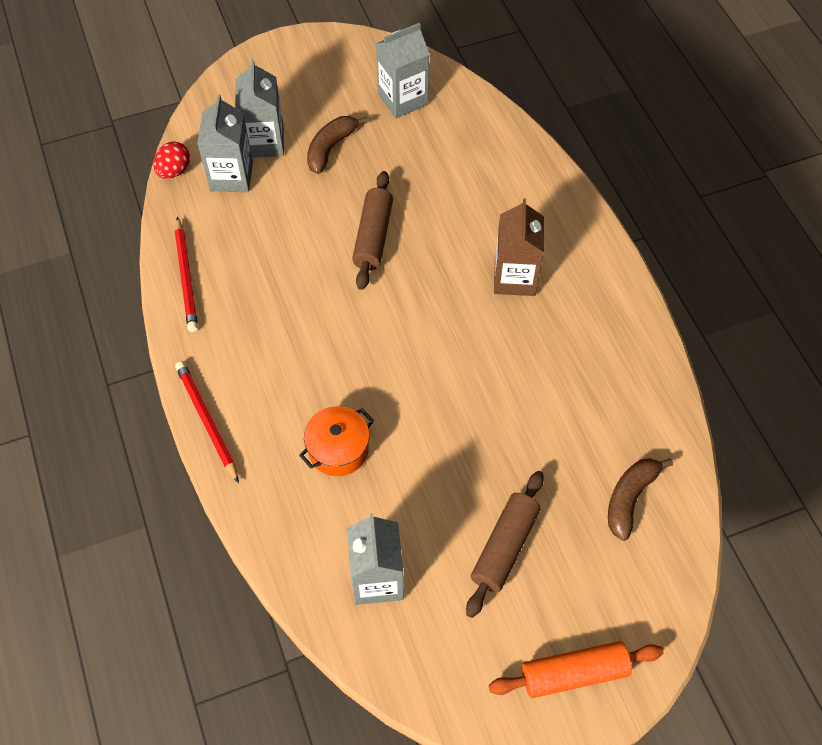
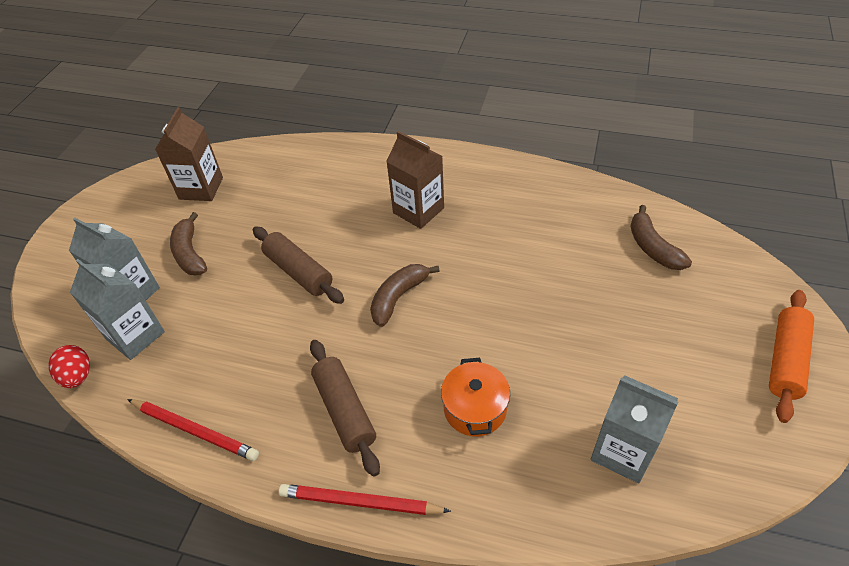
camera: 50 degrees left, 10 degrees down
(402, 99) = (201, 188): grey carton -> brown carton
(404, 326) = (398, 297): none -> brown banana
(504, 547) = (647, 343): brown rolling pin -> brown rolling pin (345, 410)

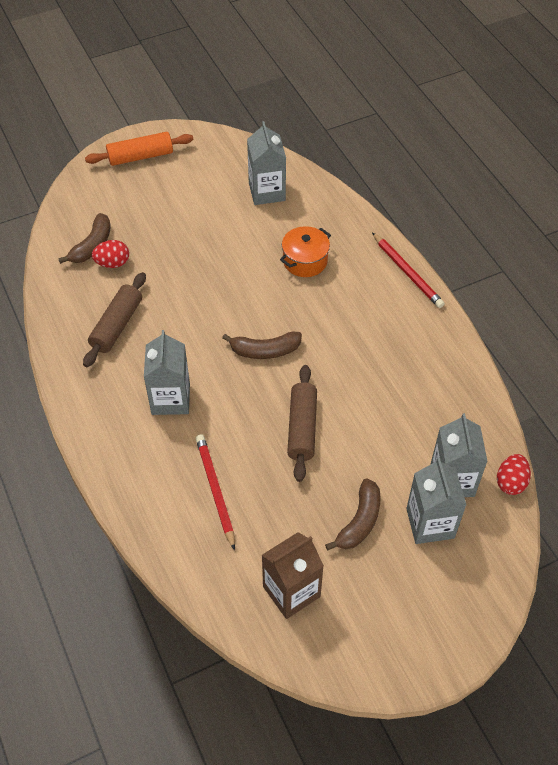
camera: 135 degrees left, 5 degrees up
(194, 430) = (461, 378): red pencil -> red pencil (215, 490)
(345, 410) = (369, 317): brown rolling pin -> brown rolling pin (117, 325)
(418, 210) = (170, 399): brown carton -> grey carton
(614, 250) = (113, 263): none -> red egg

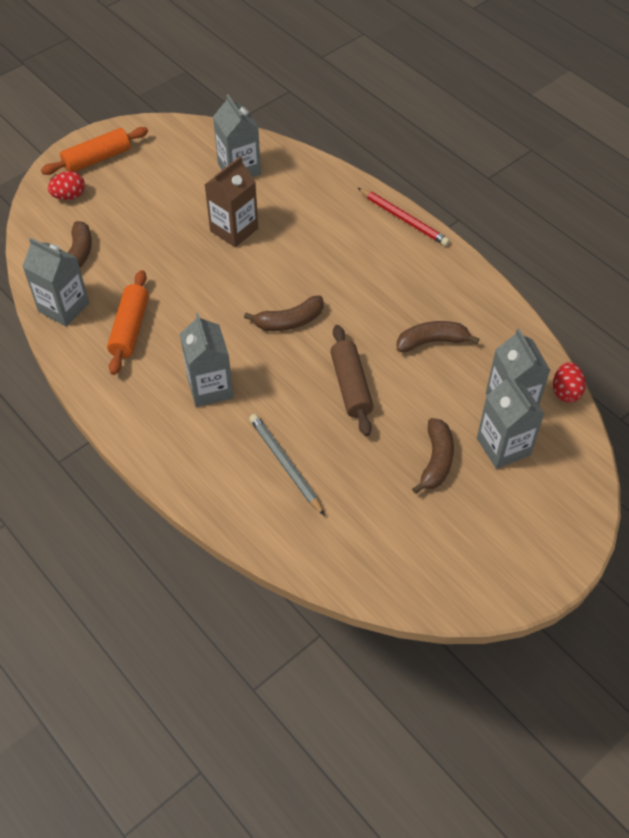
camera: 15 degrees left, 0 degrees up
(65, 292) = (63, 307): none -> grey carton
(113, 263) = (104, 269): red egg -> red egg (69, 196)
(117, 325) = (130, 329): brown rolling pin -> orange rolling pin
(215, 490) = (285, 464): red pencil -> grey pencil
(291, 591) = (392, 541): brown carton -> brown carton (234, 230)
(305, 261) = (300, 228): orange pot -> none
(394, 401) = (431, 341): none -> brown banana

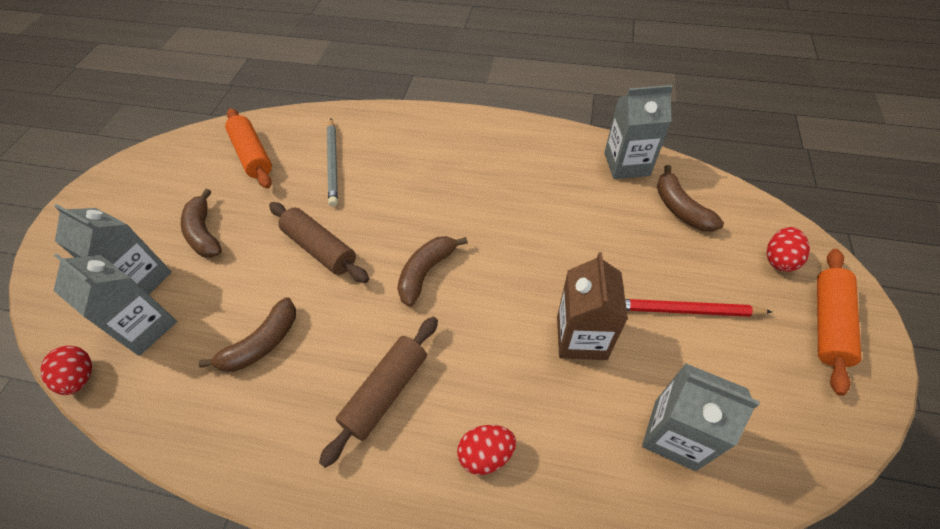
camera: 145 degrees right, 0 degrees up
(130, 329) = (555, 181): orange rolling pin -> orange rolling pin (253, 155)
(210, 387) = (441, 178): grey carton -> none
(285, 464) = (333, 163): grey pencil -> grey pencil turned 60 degrees clockwise
(340, 214) = (486, 454): none -> red egg
(371, 270) = (386, 392): none -> brown rolling pin
(403, 219) = (397, 511): red pencil -> red pencil (685, 310)

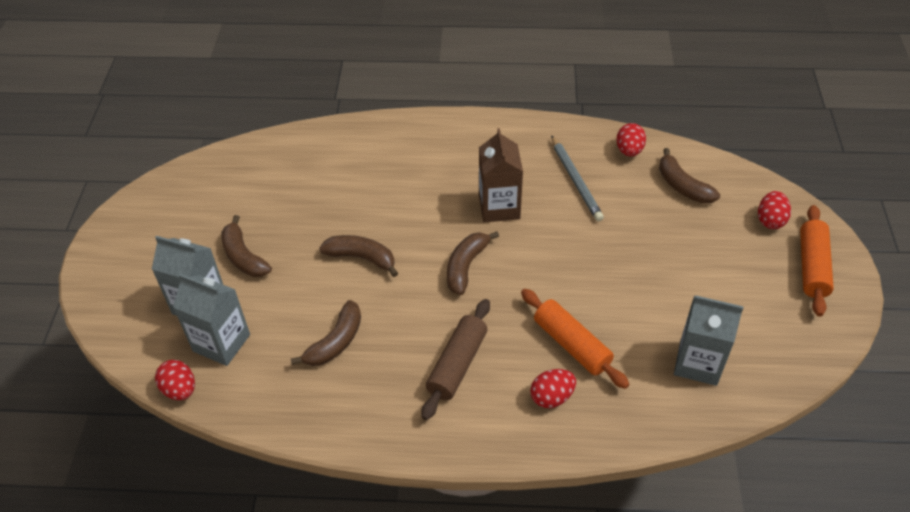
camera: 10 degrees left, 5 degrees down
(253, 155) = (263, 178): orange rolling pin -> orange rolling pin (571, 344)
(320, 249) = (361, 258): brown rolling pin -> brown banana
(333, 163) = (347, 178): grey pencil -> grey pencil (575, 180)
(581, 337) = (613, 302): brown carton -> brown carton (499, 207)
(626, 164) = (629, 150): grey carton -> red egg
(685, 310) = (696, 270): red pencil -> none

